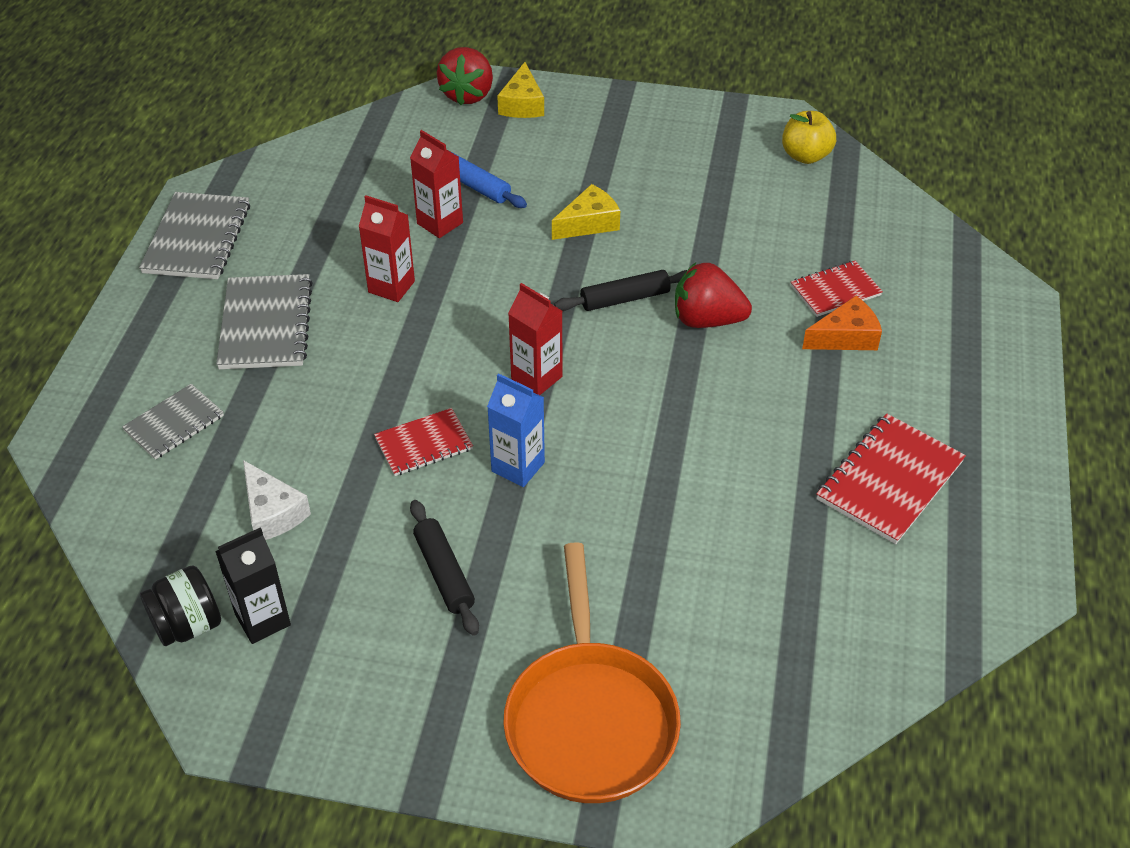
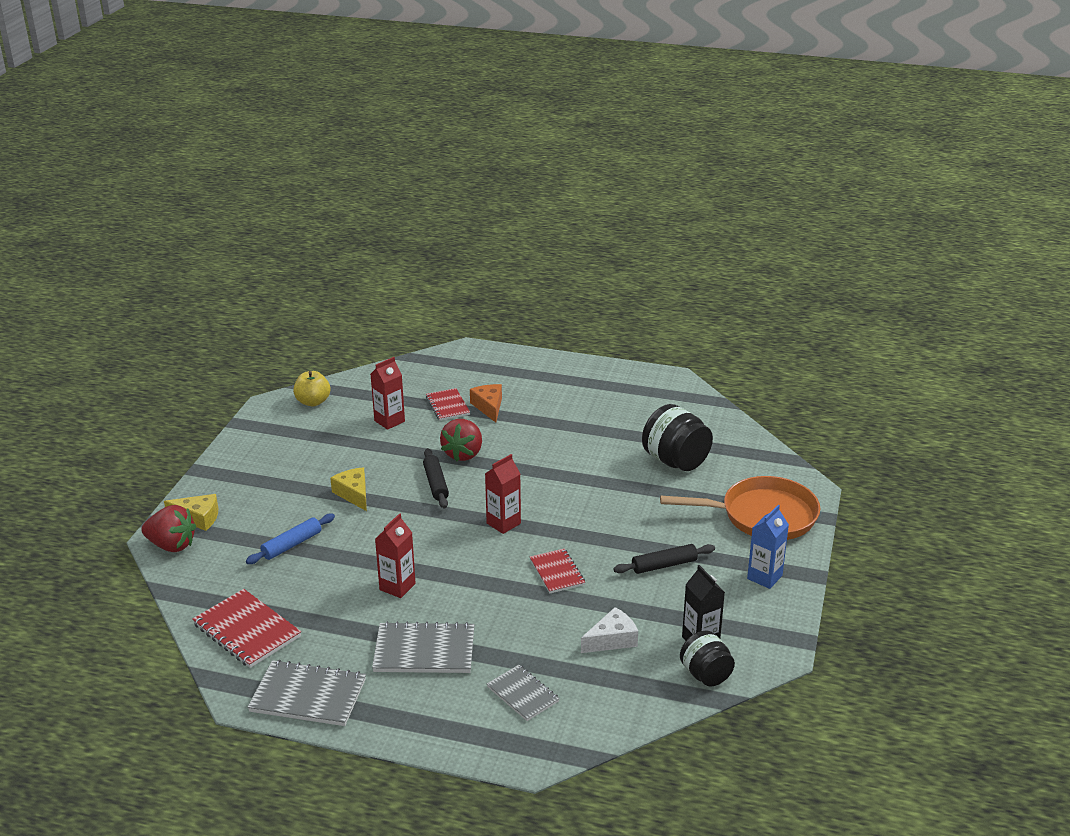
camera: 85 degrees left, 15 degrees down
(440, 223) = (331, 562): red carton -> red carton (389, 421)
(518, 467) = (580, 534): blue carton -> blue carton (764, 577)
(739, 588) = (675, 461): none -> black jar
(889, 480) = (602, 406): red notebook -> red notebook (247, 630)

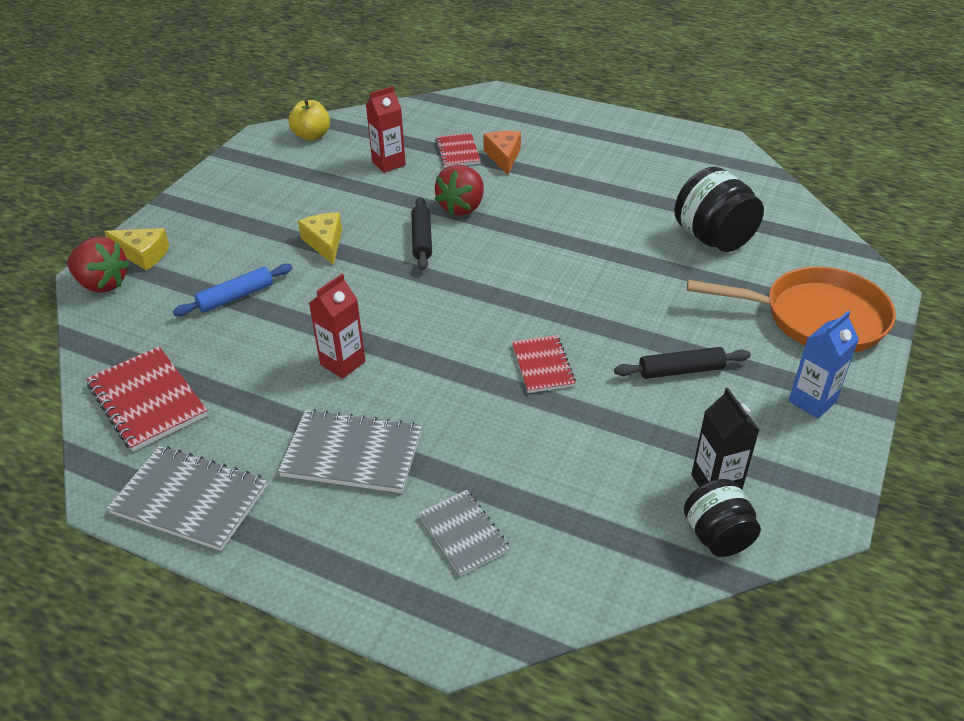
camera: 10 degrees right, 10 degrees up
(503, 523) = (490, 295): red carton -> none
(612, 640) = (597, 467): white cheese -> none

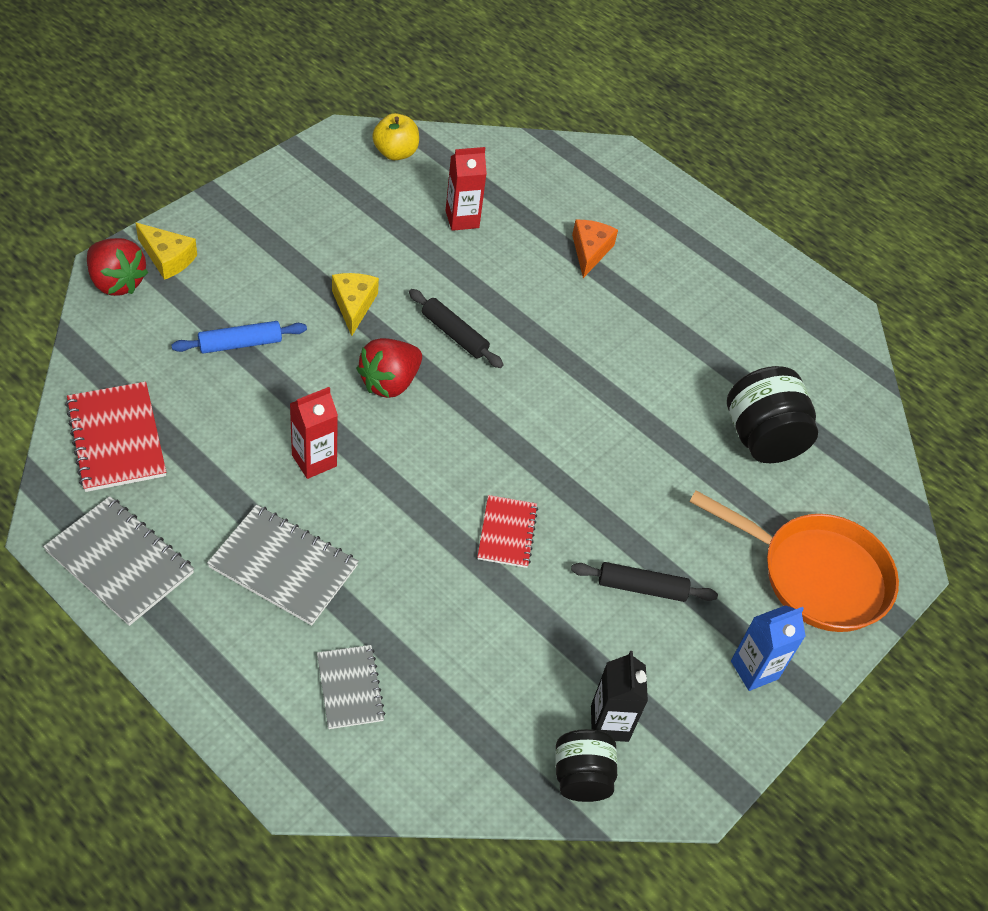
camera: 10 degrees right, 10 degrees up
(421, 239) = (454, 334): black rolling pin -> black rolling pin turned 60 degrees counterclockwise
(457, 152) = (543, 227): red notebook -> none
(462, 207) = (514, 306): red strawberry -> red strawberry (389, 382)

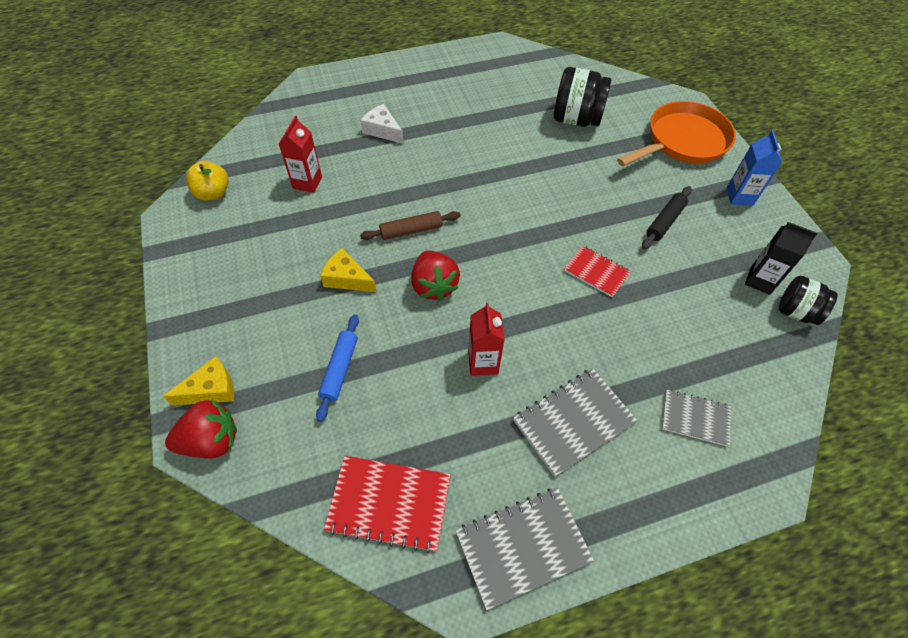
camera: 55 degrees left, 5 degrees up
(454, 334) = (411, 230): black rolling pin -> brown rolling pin
(590, 251) = (382, 130): orange cheese -> white cheese

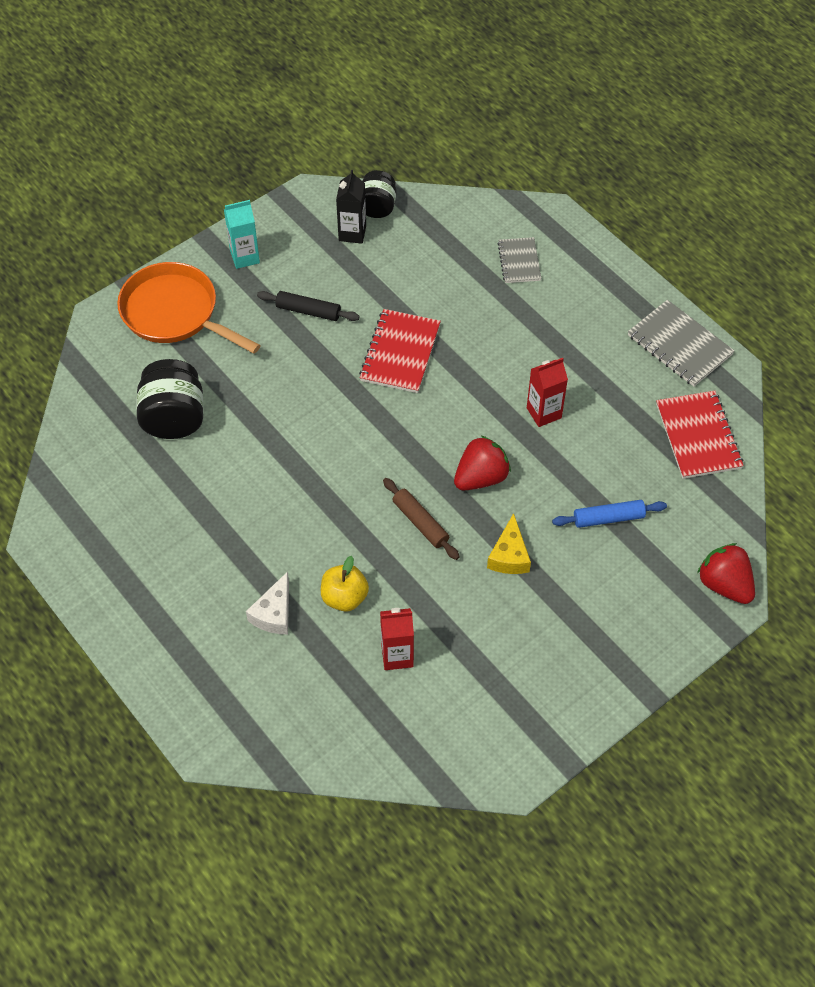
camera: 110 degrees left, 0 degrees up
(211, 389) = (682, 611): yellow cheese -> none
(213, 193) = (459, 750): yellow apple -> yellow apple (344, 597)
(573, 421) = (564, 337): grey notebook -> none
(596, 272) = (400, 353): red notebook -> red notebook, size x1.59
(739, 196) = (245, 257): blue carton -> turquoise carton

